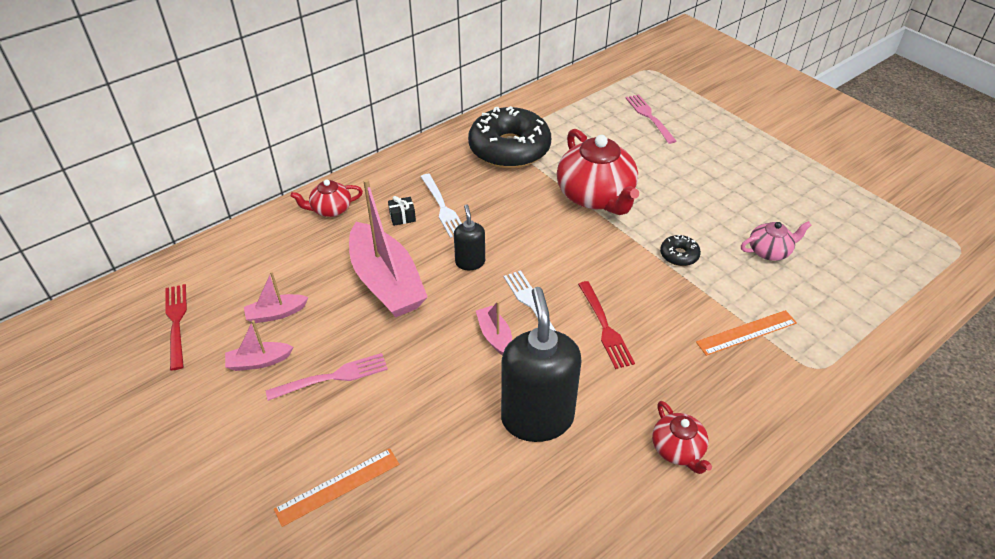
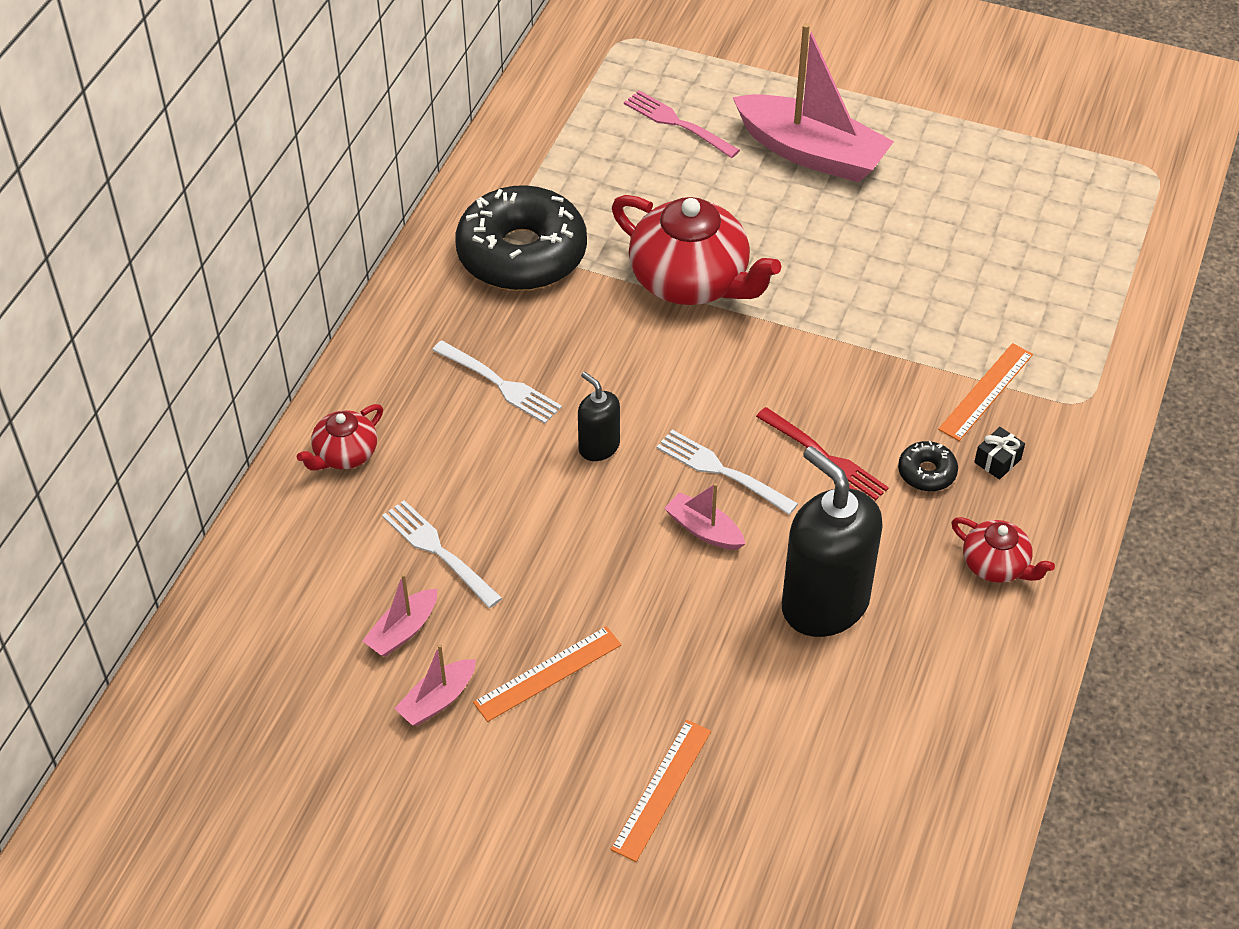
camera: 30 degrees left, 5 degrees up
(176, 322) = (277, 705): red fork -> none
(332, 377) = (548, 674): pink fork -> orange ruler
(333, 280) = (438, 551): none -> white fork
(386, 282) = (512, 523): pink boat -> pink boat (811, 153)
(402, 217) = (456, 422): black gift -> black gift (997, 461)
(679, 255) = (849, 322): black donut -> black donut (926, 472)
(770, 251) = (950, 270): pink teapot -> none

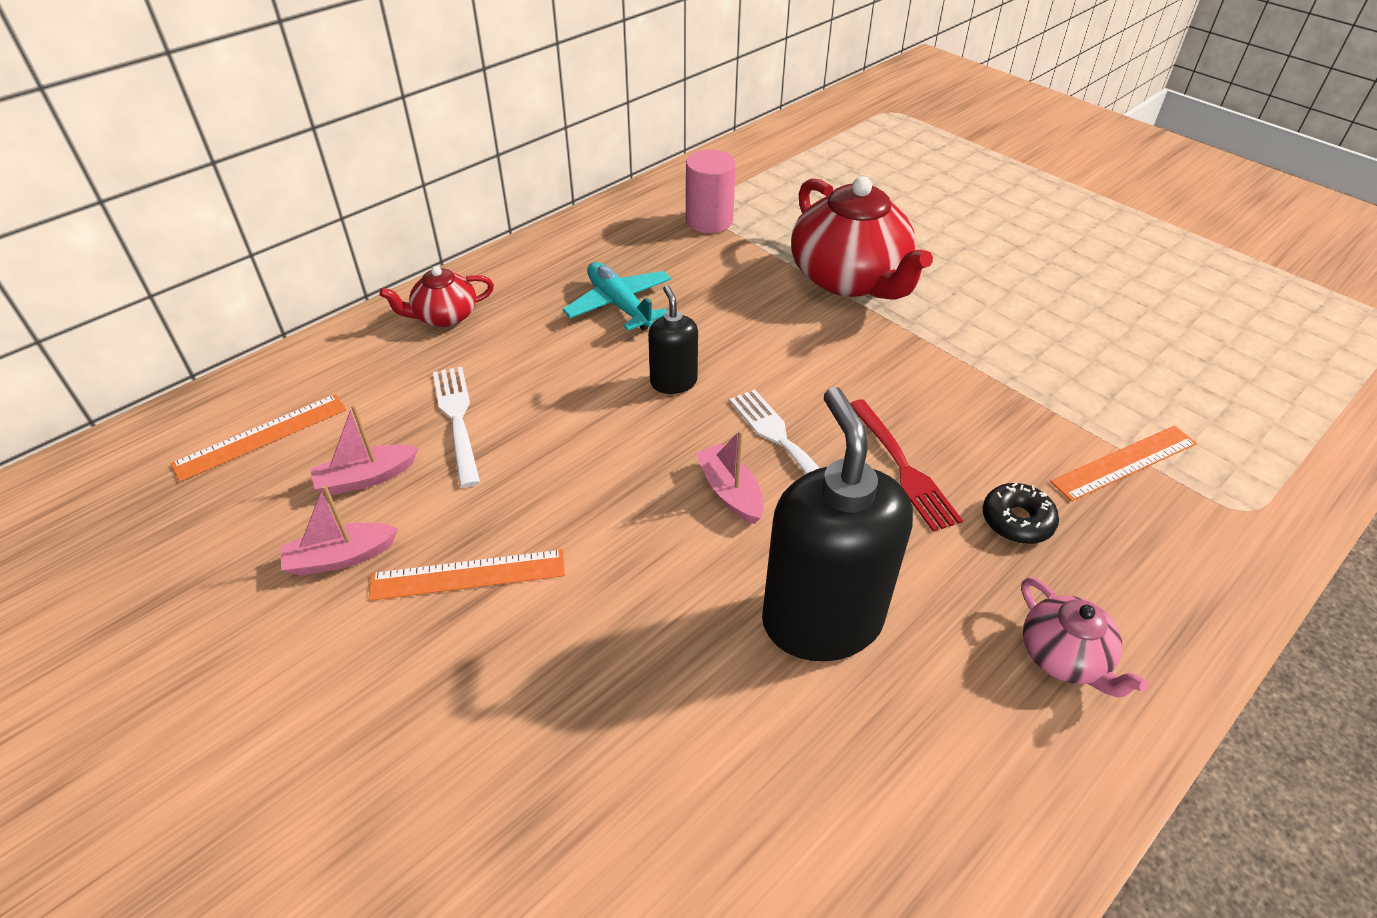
camera: 25 degrees right, 5 degrees down
(500, 384) = (619, 305): white fork -> turquoise plane
(522, 254) = (709, 220): black donut -> pink cylinder
(662, 789) = (493, 767): orange ruler -> orange ruler (261, 436)
(677, 123) = (905, 171): pink fork -> none
(811, 153) = (1020, 218): pink boat -> none
(996, 565) = (1065, 657): red teapot -> pink teapot
(997, 461) = (1112, 538): black gift -> none

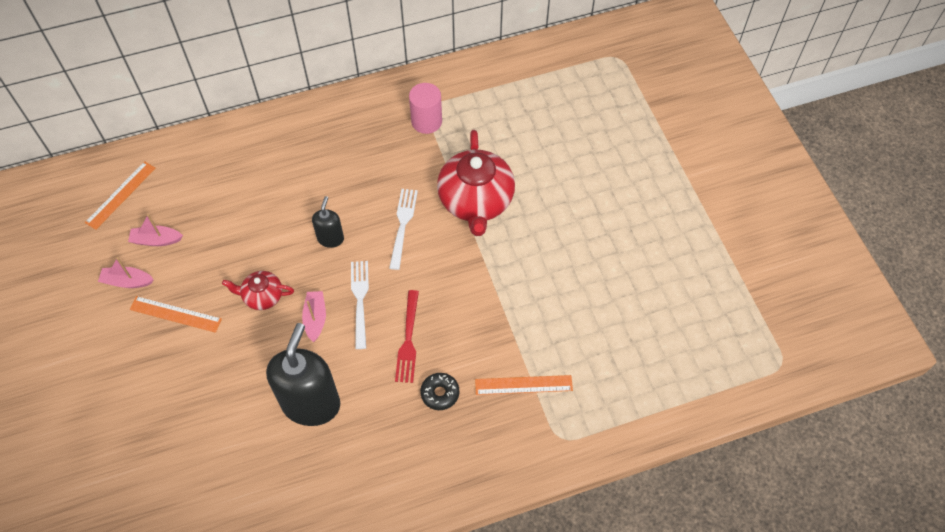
camera: 25 degrees right, 15 degrees up
(261, 436) = (121, 195): orange ruler -> orange ruler turned 45 degrees counterclockwise
(444, 316) = (240, 145): red teapot -> red teapot (262, 296)
(457, 420) = (213, 221): white fork -> white fork (403, 225)
(619, 305) = (335, 172): turquoise plane -> none
(1065, 657) = (403, 468): pink teapot -> none

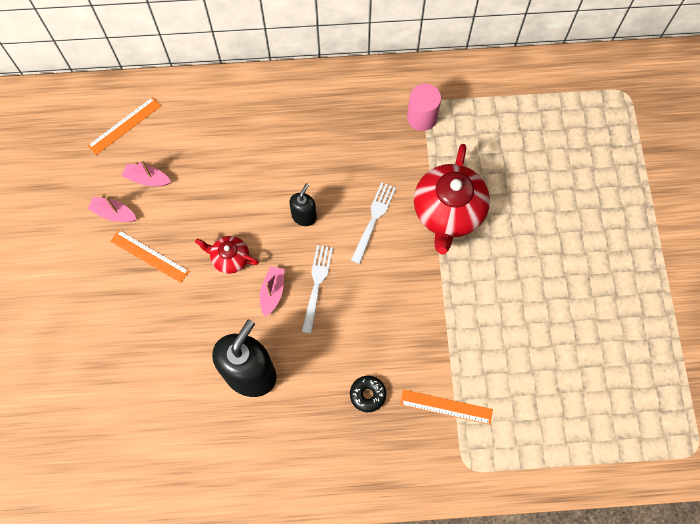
camera: 15 degrees right, 10 degrees up
(408, 340) = (351, 335): red fork -> none

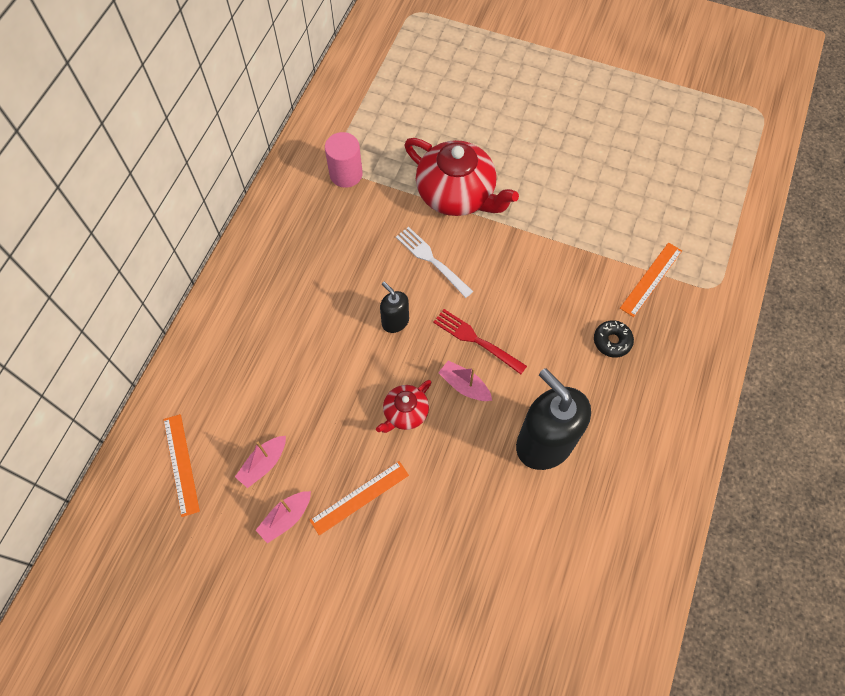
camera: 65 degrees left, 5 degrees down
(317, 285) = (476, 340): white fork -> red fork

